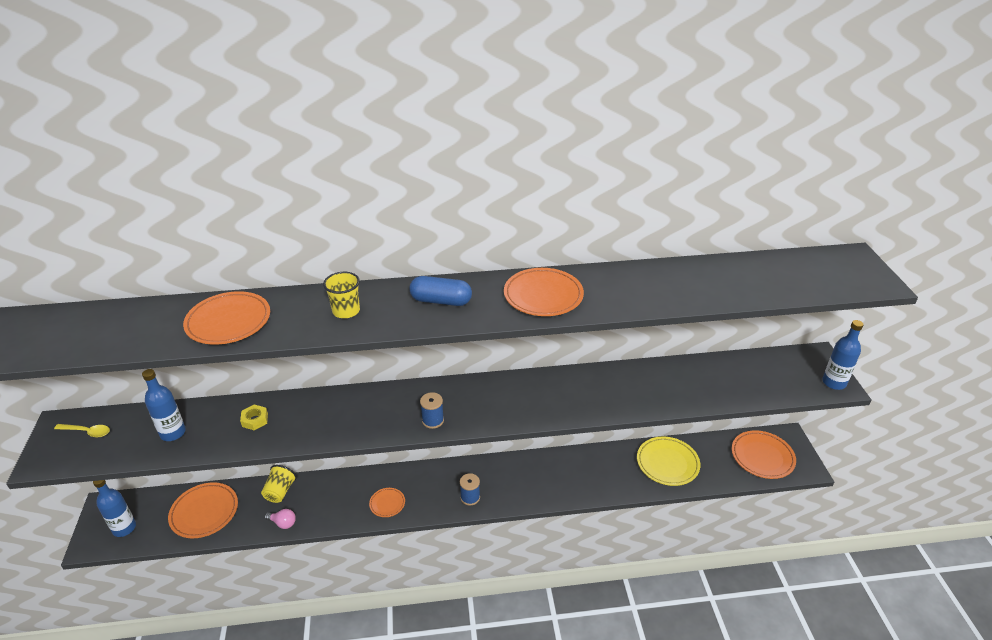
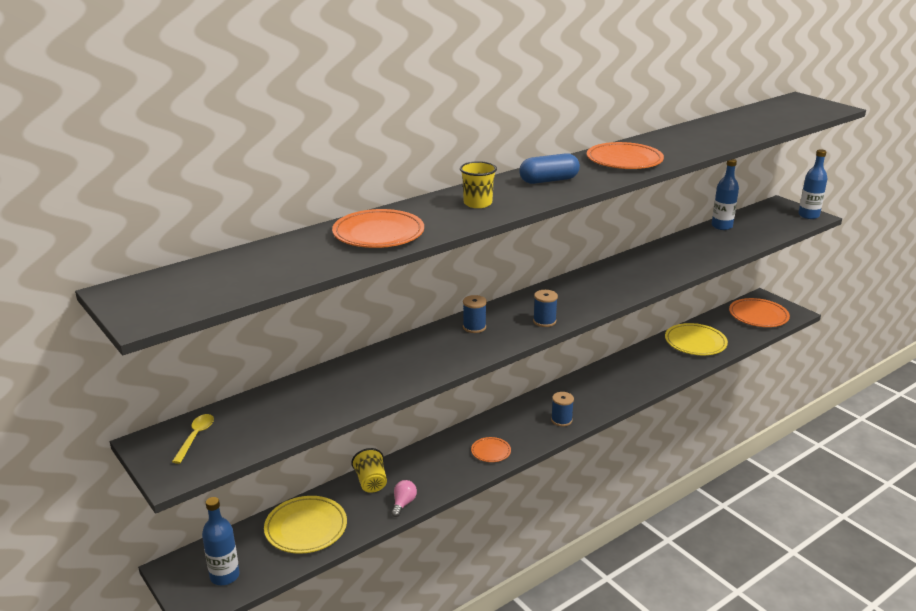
camera: 30 degrees left, 10 degrees down
(87, 432) = (195, 437): yellow spoon -> yellow spoon turned 60 degrees counterclockwise
(173, 433) = (299, 406): blue bottle -> blue bottle (722, 226)
(204, 512) = (306, 528): orange plate -> yellow plate
(255, 420) = (374, 371): yellow nut -> none
(283, 523) = (403, 503): pink light bulb -> pink light bulb turned 60 degrees counterclockwise
(372, 403) = (474, 327): none -> blue spool

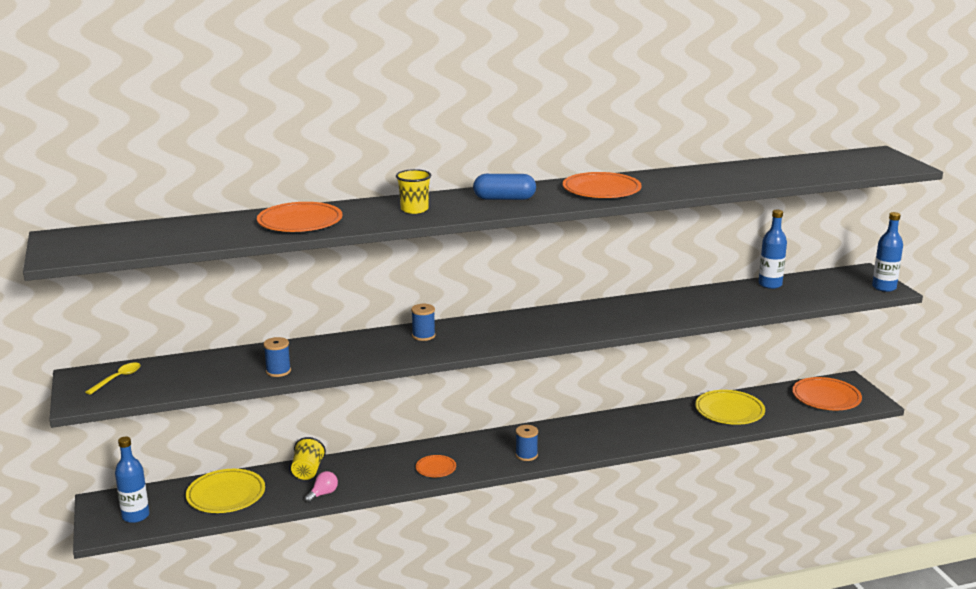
camera: 20 degrees right, 5 degrees down
(544, 321) = (494, 341): blue spool -> blue spool (278, 371)

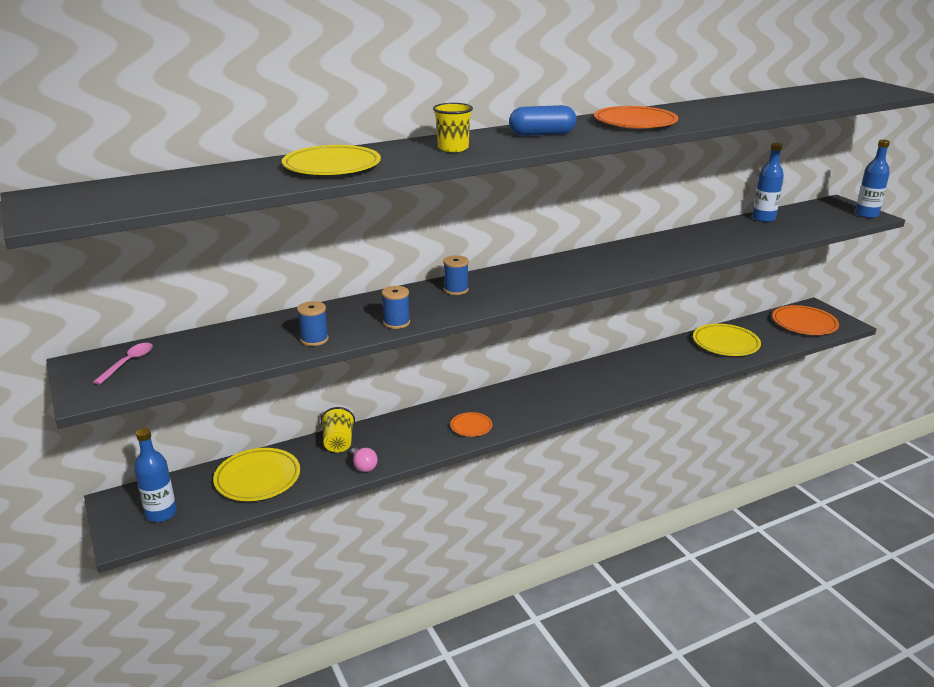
camera: 10 degrees left, 5 degrees up
(118, 378) = (128, 363): yellow spoon -> pink spoon
(300, 222) = (332, 166): orange plate -> yellow plate
(323, 494) = (363, 466): pink light bulb -> pink light bulb turned 120 degrees clockwise
(526, 455) = (556, 404): blue spool -> blue spool (396, 323)

